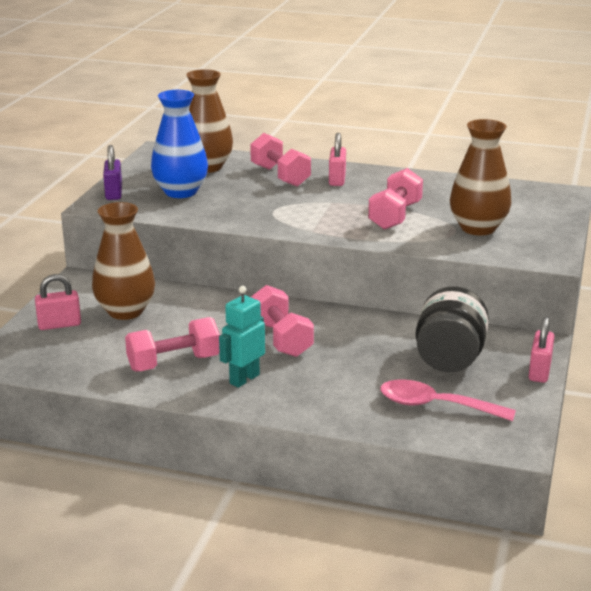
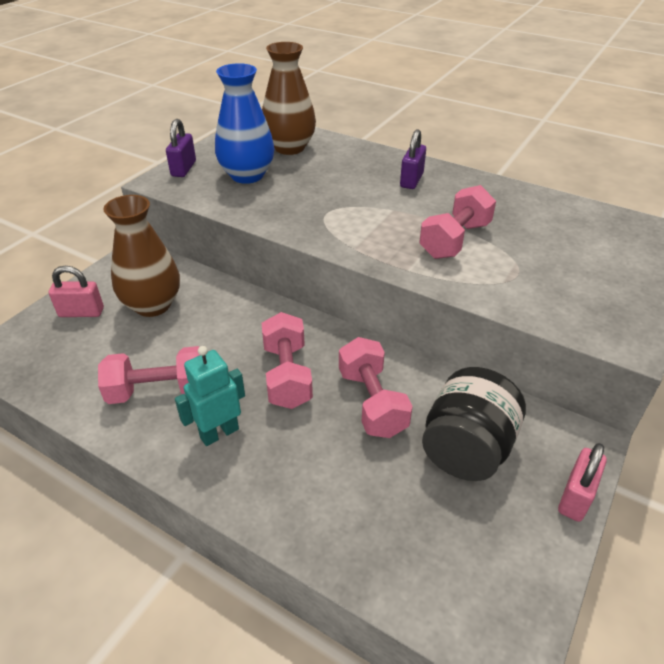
camera: 15 degrees right, 15 degrees up
(280, 176) = (355, 168): pink dumbbell -> pink dumbbell (372, 402)
(337, 180) = (411, 180): pink padlock -> purple padlock
(436, 406) = (424, 534): pink spoon -> none
(478, 228) = (546, 273): brown vase -> none

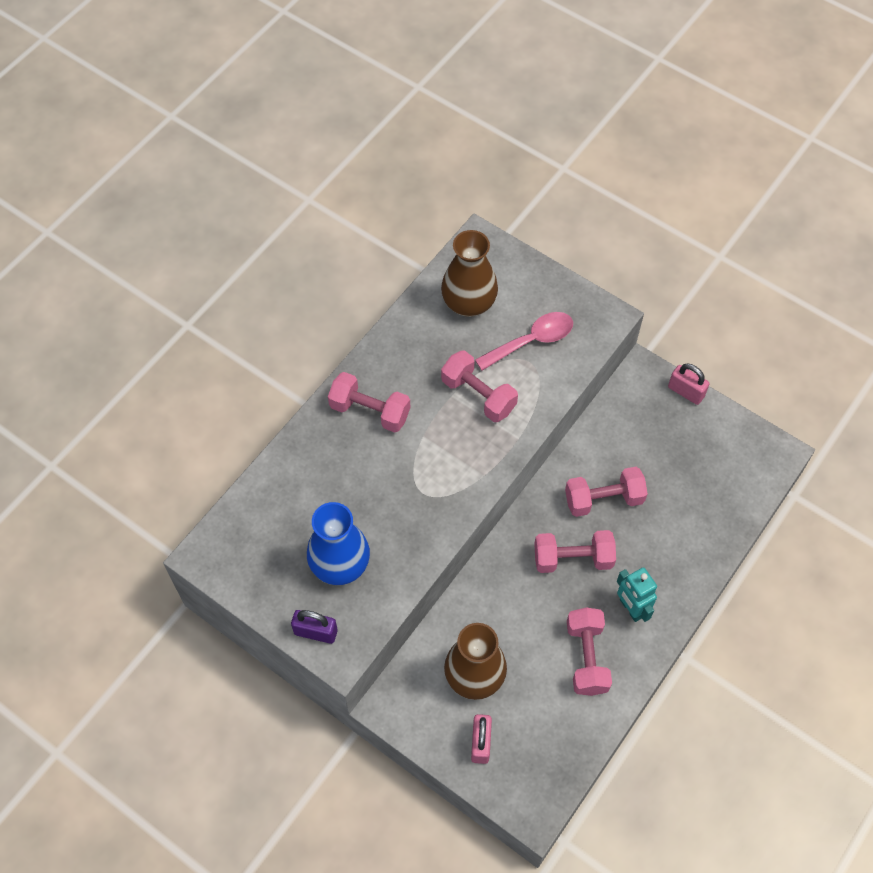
camera: 85 degrees left, 20 degrees up
(289, 148) = (280, 521): brown vase -> brown vase (468, 303)
(411, 180) = (370, 411): purple padlock -> pink dumbbell
(466, 449) = (647, 445): black jar -> none
(548, 274) = (531, 341): none -> pink spoon

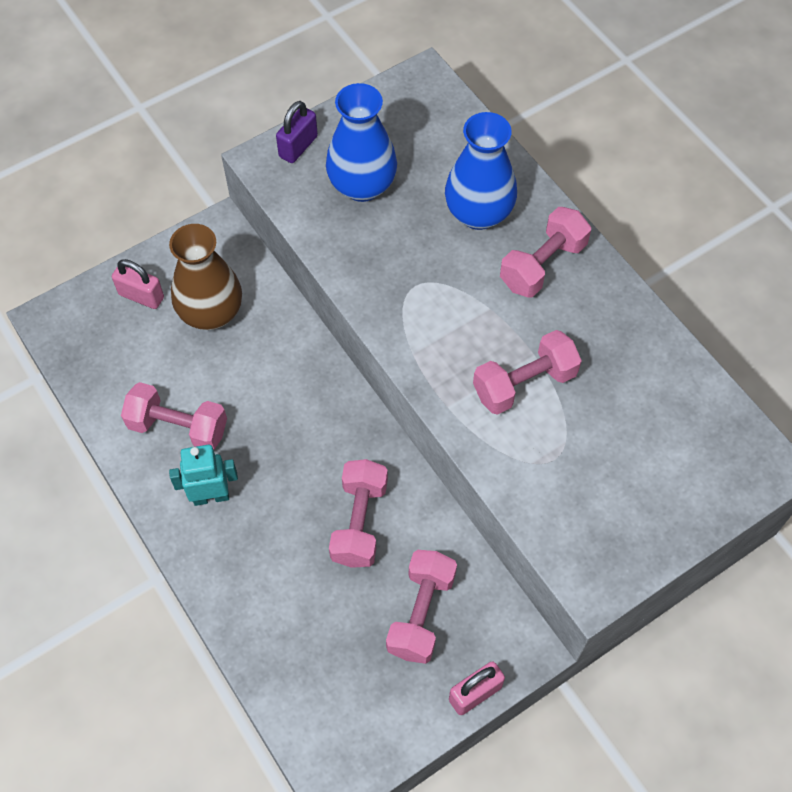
camera: 110 degrees right, 0 degrees up
(337, 469) = (478, 213): none -> blue vase
(468, 303) = (667, 418): brown vase -> none
(531, 341) = (585, 472): pink spoon -> none
(573, 558) = (299, 458): pink dumbbell -> pink dumbbell (421, 613)

